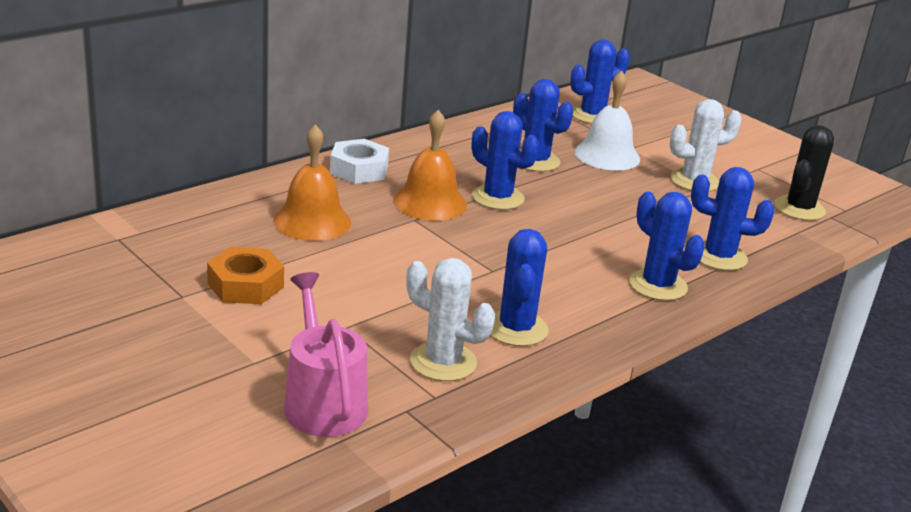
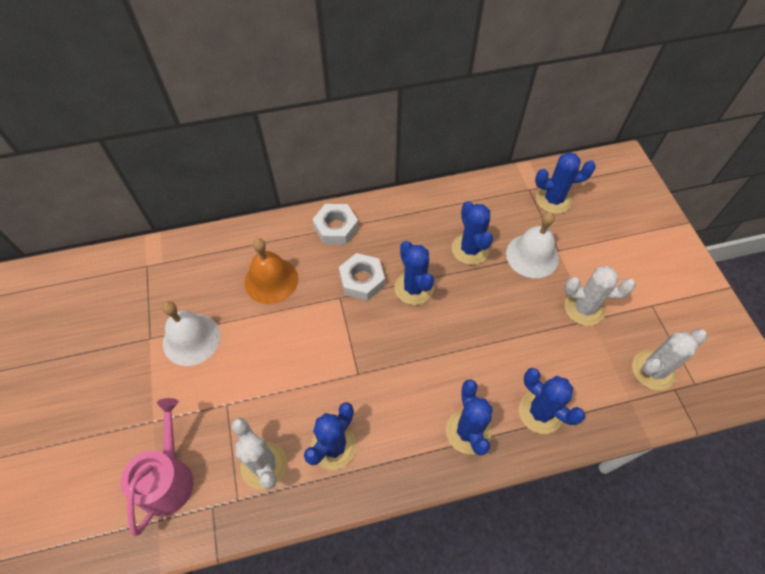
camera: 30 degrees right, 30 degrees up
(245, 285) = (191, 339): orange nut -> white bell
(430, 202) = (362, 280): orange bell -> white nut
(799, 208) = (653, 370): black cactus -> white cactus

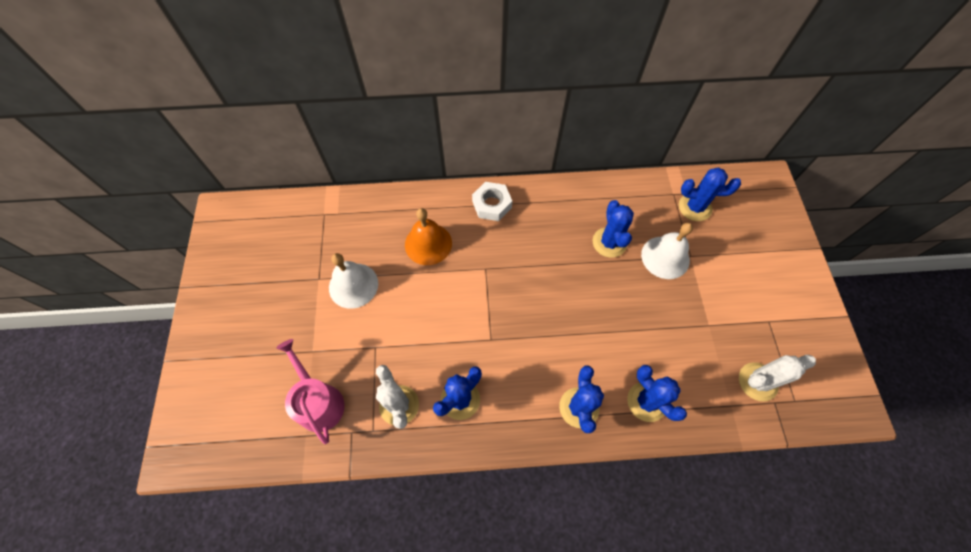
camera: 10 degrees right, 5 degrees up
(168, 478) = (319, 401): pink watering can -> pink watering can turned 45 degrees counterclockwise
(362, 280) = (507, 256): white nut -> none
(414, 288) = (552, 270): blue cactus -> none
(584, 308) = (704, 314): white cactus -> none

